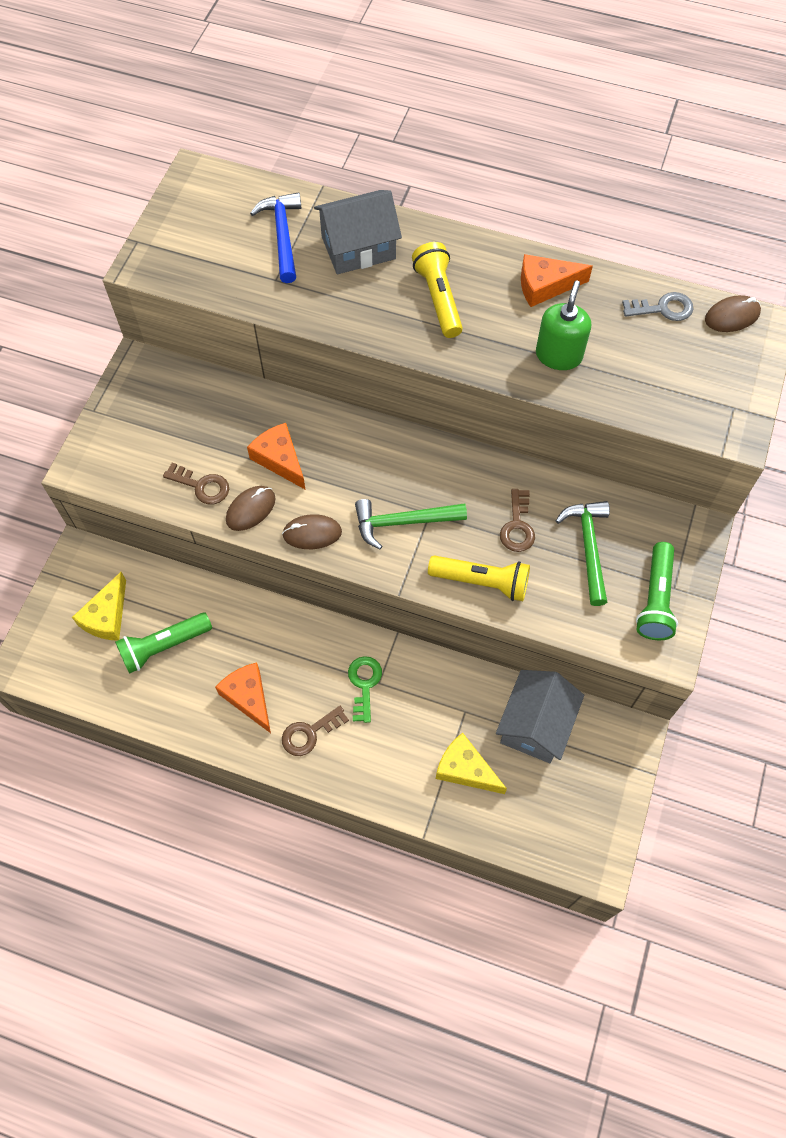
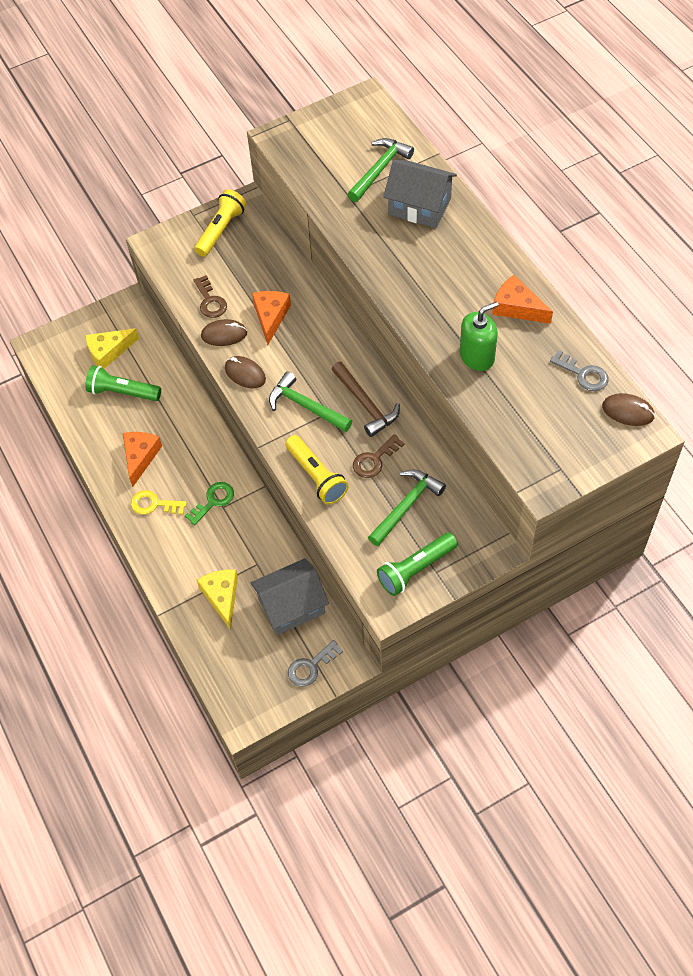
camera: 45 degrees right, 5 degrees down
(282, 236) = (380, 170): blue hammer -> green hammer
(309, 733) = (154, 504): brown key -> yellow key
(438, 298) = (437, 270): yellow flashlight -> yellow flashlight (221, 230)
(456, 480) = (365, 404): none -> brown hammer
(608, 766) = (311, 667): none -> grey key

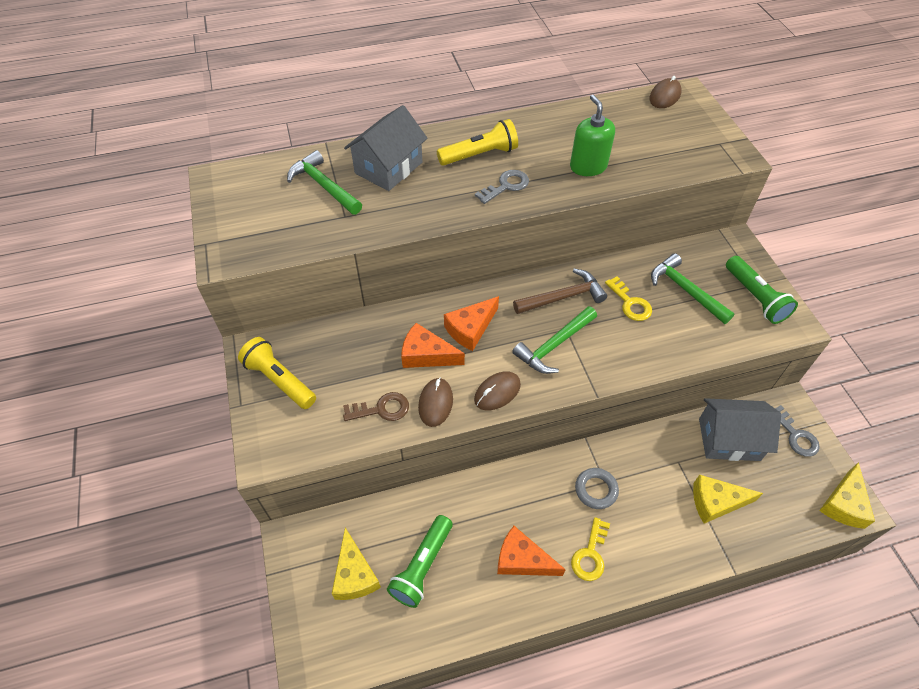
camera: 80 degrees left, 5 degrees down
(213, 501) = (596, 490): green key -> grey ring
(244, 707) = (843, 504): none -> yellow cheese
(291, 606) = (729, 439): grey house -> grey house turned 75 degrees counterclockwise
(316, 476) = (643, 353): yellow flashlight -> yellow flashlight (479, 155)
(374, 460) = (630, 303): brown key -> yellow key
(517, 307) = (538, 132): orange cheese -> orange cheese (470, 329)
(583, 374) = (622, 111): grey key -> grey key (506, 186)

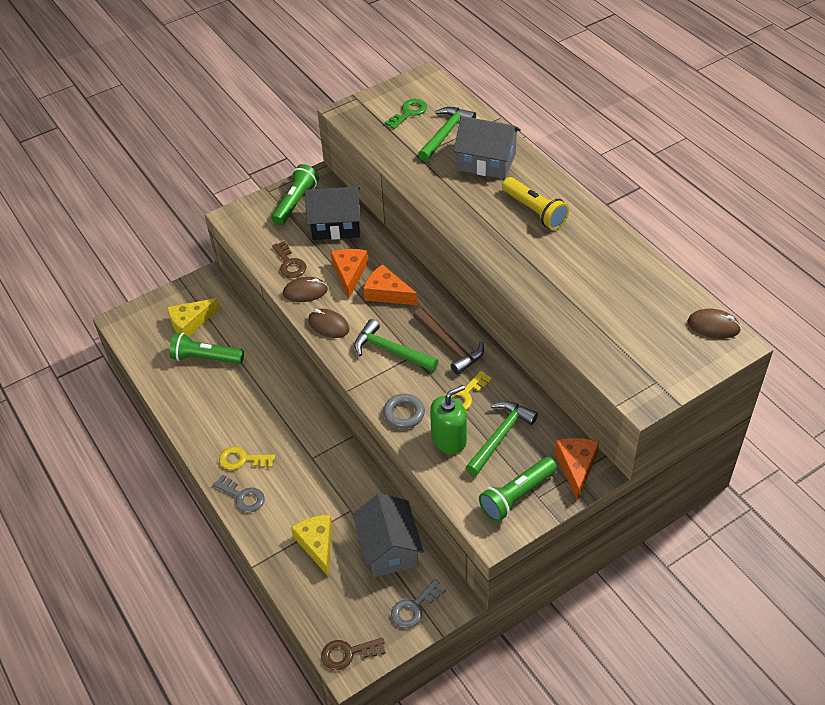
camera: 75 degrees right, 5 degrees down
(267, 205) = (409, 113): none -> green key
(280, 380) = (295, 202): yellow flashlight -> green flashlight
(342, 349) = (336, 225): none -> black house
(506, 186) = (501, 237): grey key -> grey key (243, 496)
(522, 559) = (226, 416): orange cheese -> orange cheese (576, 467)
(588, 166) = (559, 286): green soap dispenser -> green soap dispenser (449, 439)
(596, 490) = (302, 453): grey ring -> grey ring (404, 413)
(843, 504) = (348, 653): yellow cheese -> brown key

